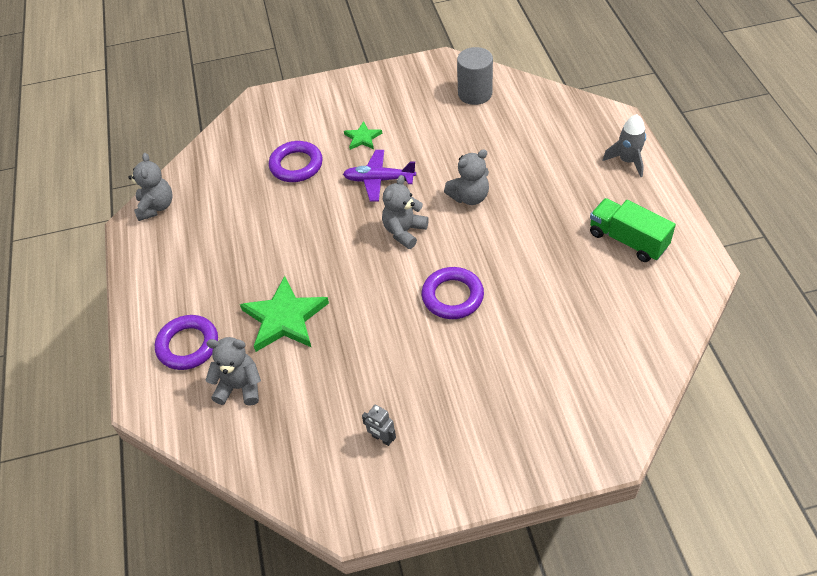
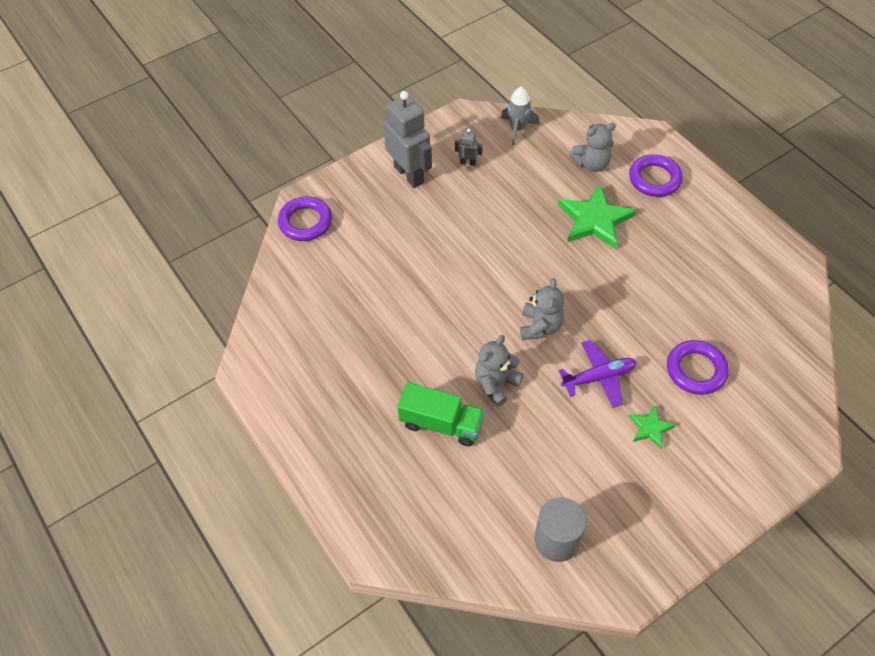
camera: 155 degrees right, 5 degrees up
(156, 207) = (793, 282): grey teddy bear -> none
(452, 296) = (465, 277): purple ring -> purple ring (305, 222)
(462, 445) = (409, 174): none -> grey robot
(627, 161) = (344, 483): grey rocket -> grey rocket (517, 129)
(627, 240) = (324, 379): green truck -> green truck (441, 424)

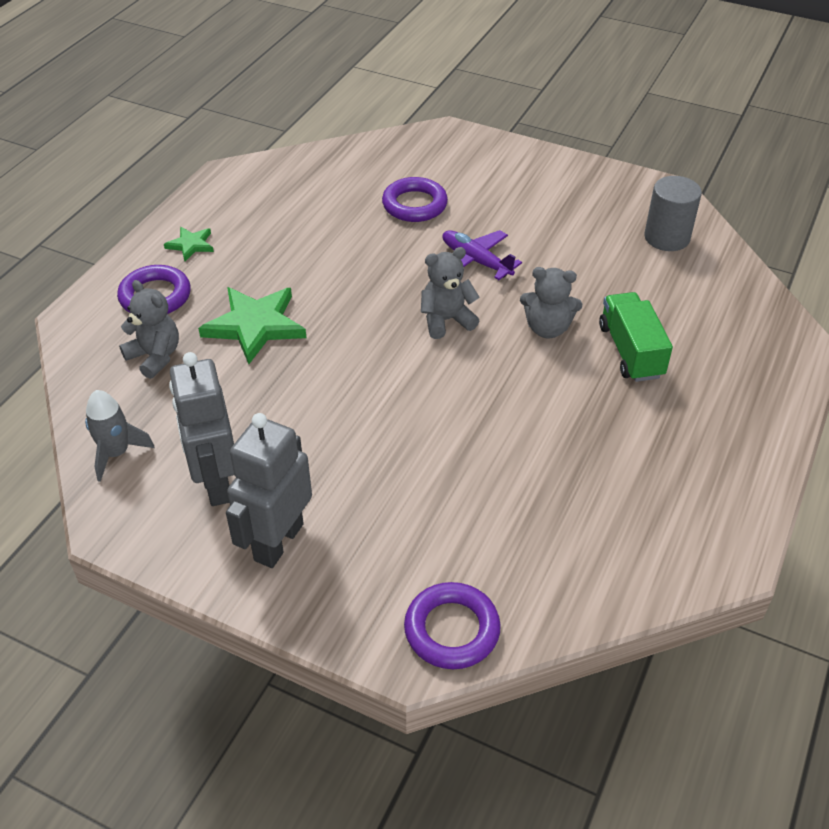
camera: 120 degrees left, 10 degrees down
(468, 162) = (216, 483): grey robot -> grey robot, size x2.32
(650, 428) = (504, 215): green star -> green star (191, 245)

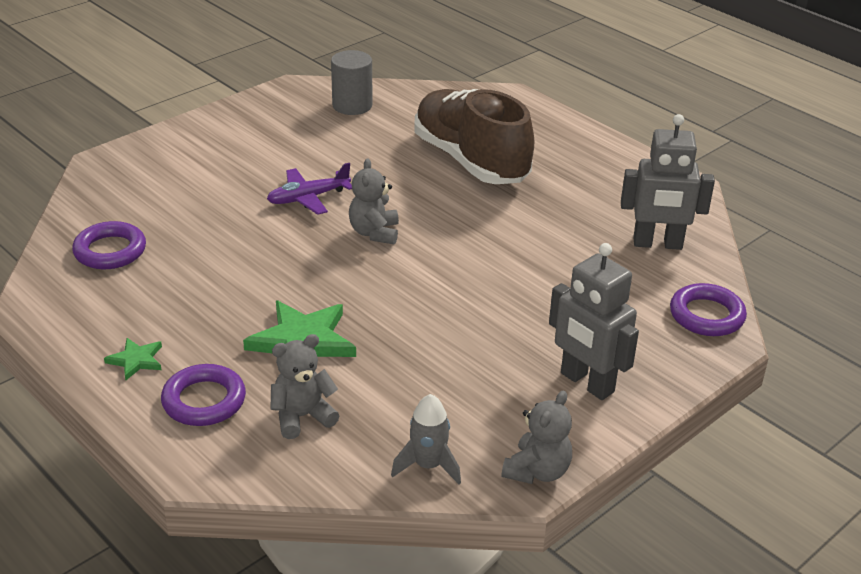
camera: 70 degrees left, 10 degrees down
(216, 483) = (501, 406): grey robot -> grey robot (657, 244)
(414, 205) = (198, 208): purple ring -> purple ring (110, 251)
(547, 328) = (419, 188): grey teddy bear -> grey teddy bear (537, 471)
(630, 351) = (470, 160): green truck -> brown shoe

